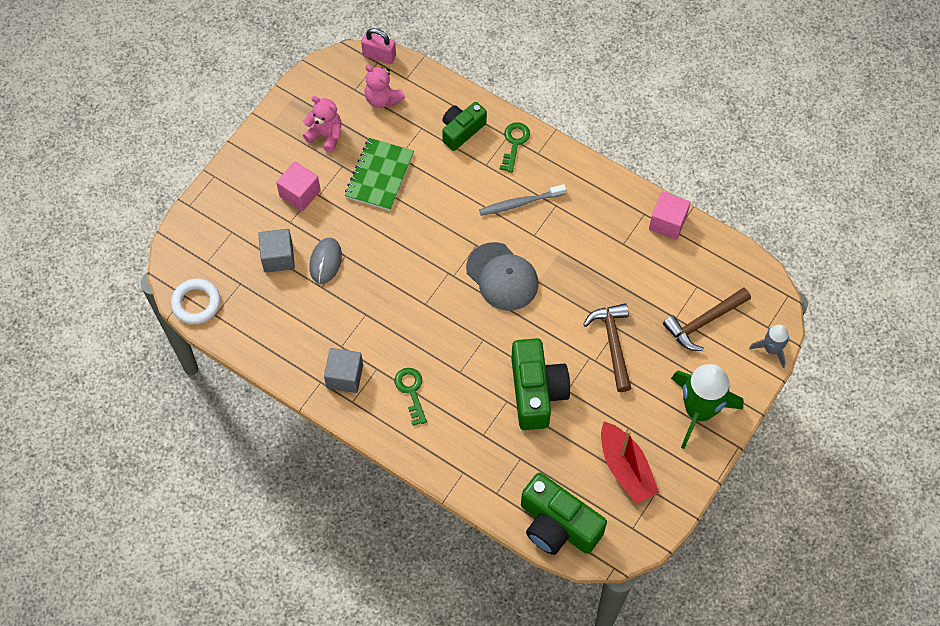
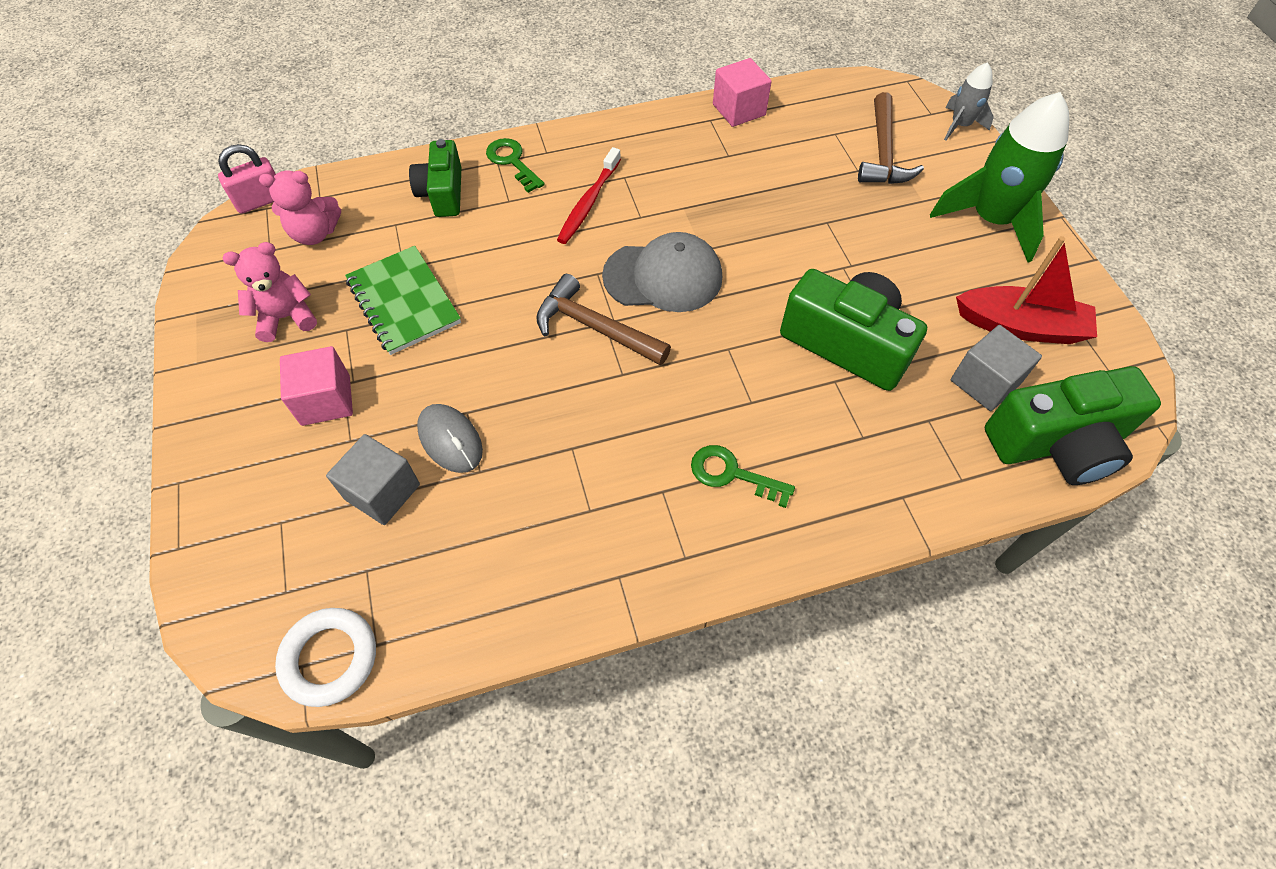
camera: 50 degrees left, 5 degrees down
(345, 376) = (638, 539): grey cube -> grey cube (984, 382)
(520, 203) = (588, 203): grey toothbrush -> red toothbrush
(612, 343) = (843, 237): brown hammer -> brown hammer (594, 327)

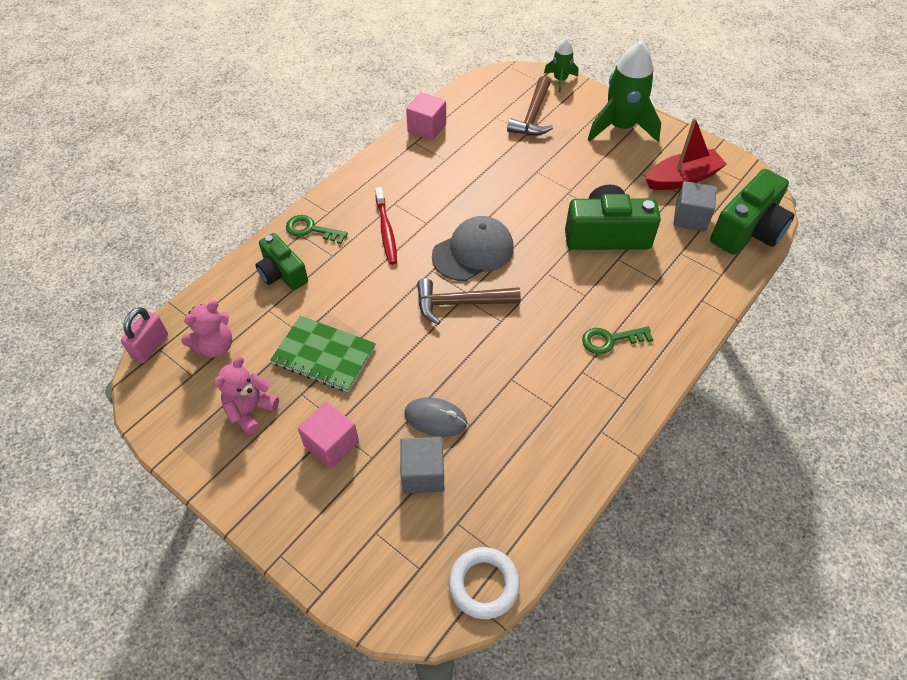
camera: 35 degrees left, 5 degrees down
(883, 153) = (533, 116): brown hammer -> brown hammer turned 45 degrees clockwise
(960, 125) = (560, 80): grey rocket -> green rocket

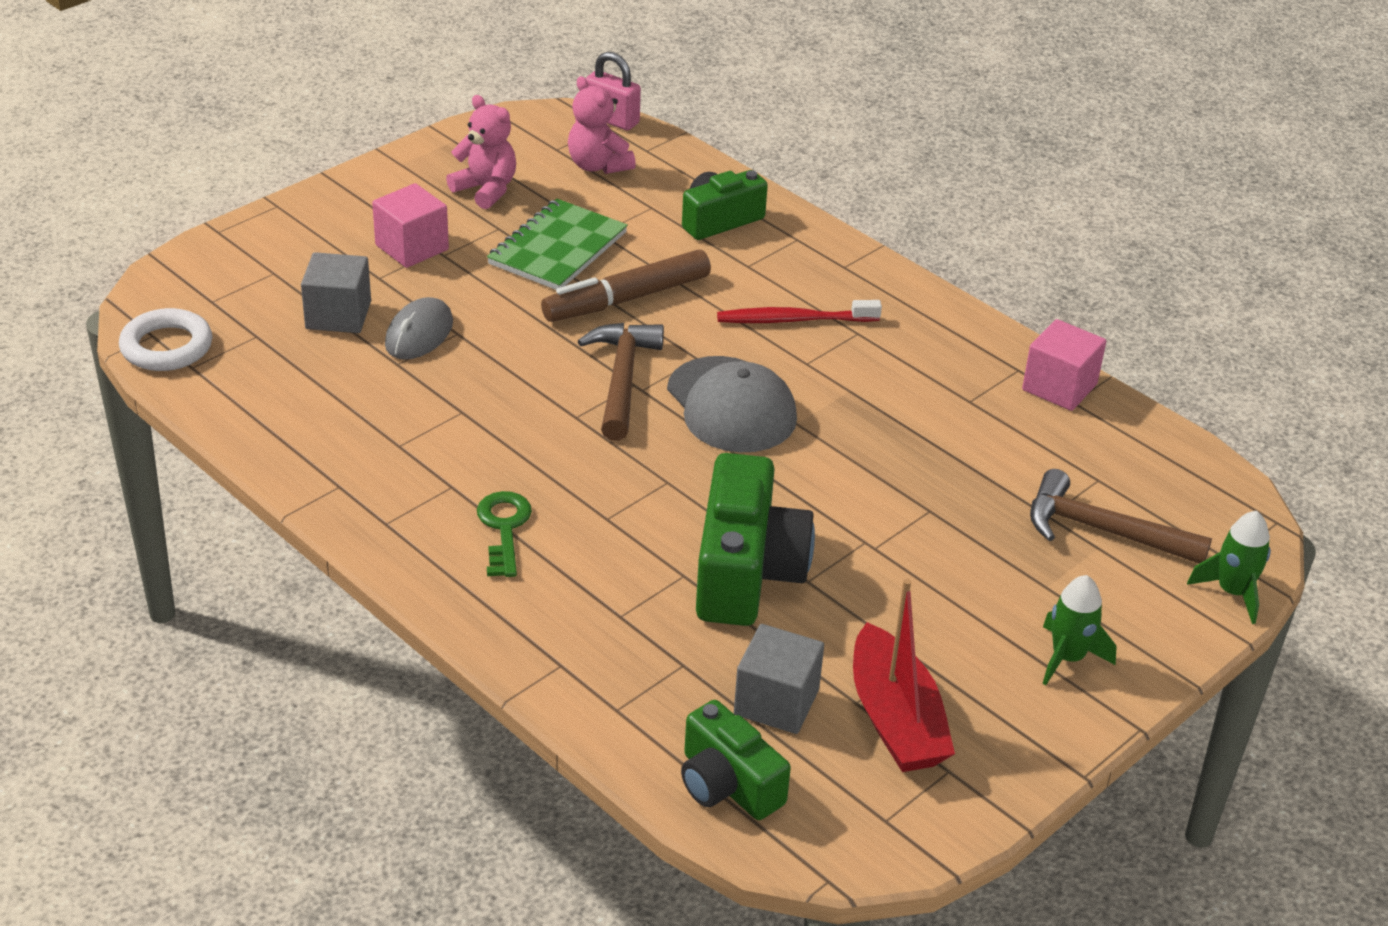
camera: 95 degrees right, 15 degrees down
(311, 229) = (806, 249): green key -> none
(377, 311) = (627, 299): none -> brown marker
(621, 127) = (1068, 658): green rocket -> green rocket, size x0.52
(748, 230) = (727, 784): green camera -> green camera, size x0.63

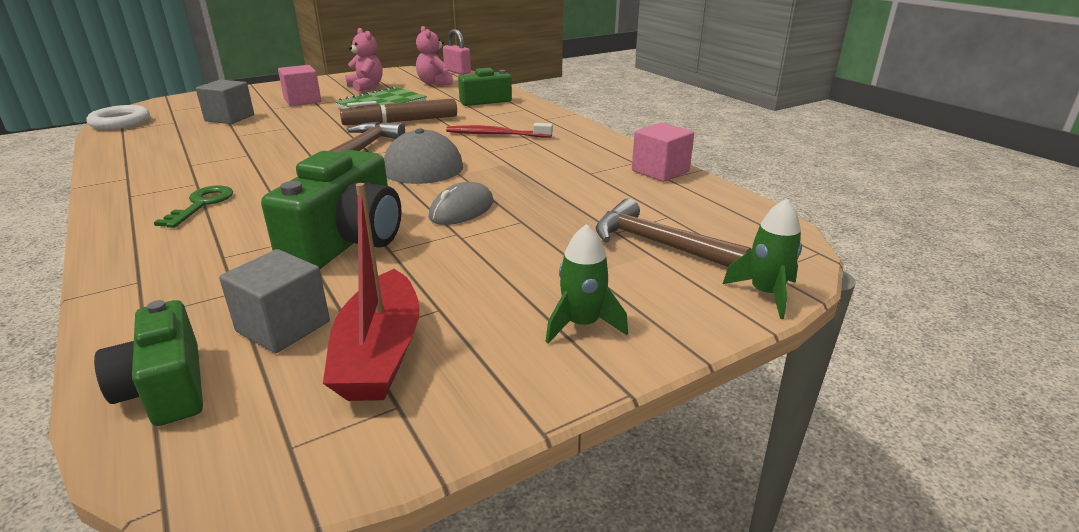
camera: 15 degrees right, 10 degrees down
(419, 334) = (264, 126): grey mouse -> grey mouse (461, 210)

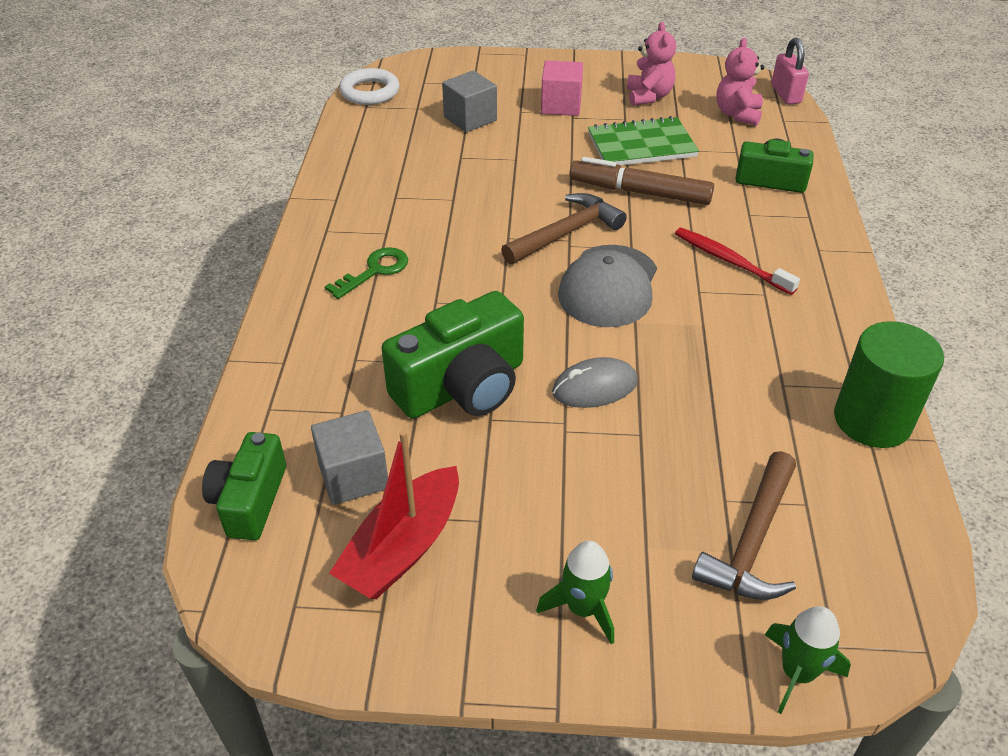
camera: 35 degrees right, 15 degrees up
(658, 244) = (752, 542): brown hammer -> brown hammer turned 135 degrees counterclockwise
(660, 171) = (872, 420): pink cube -> green cylinder

